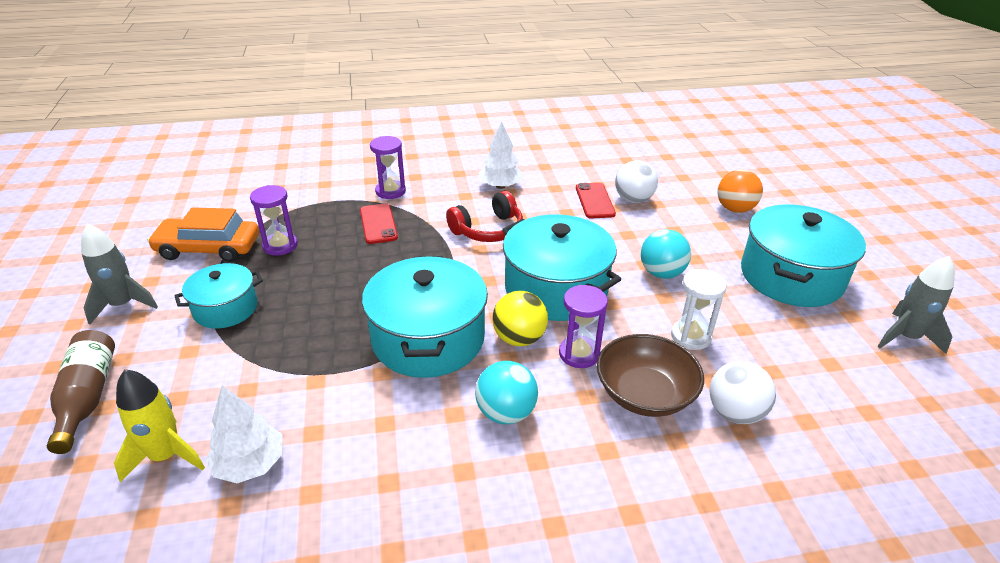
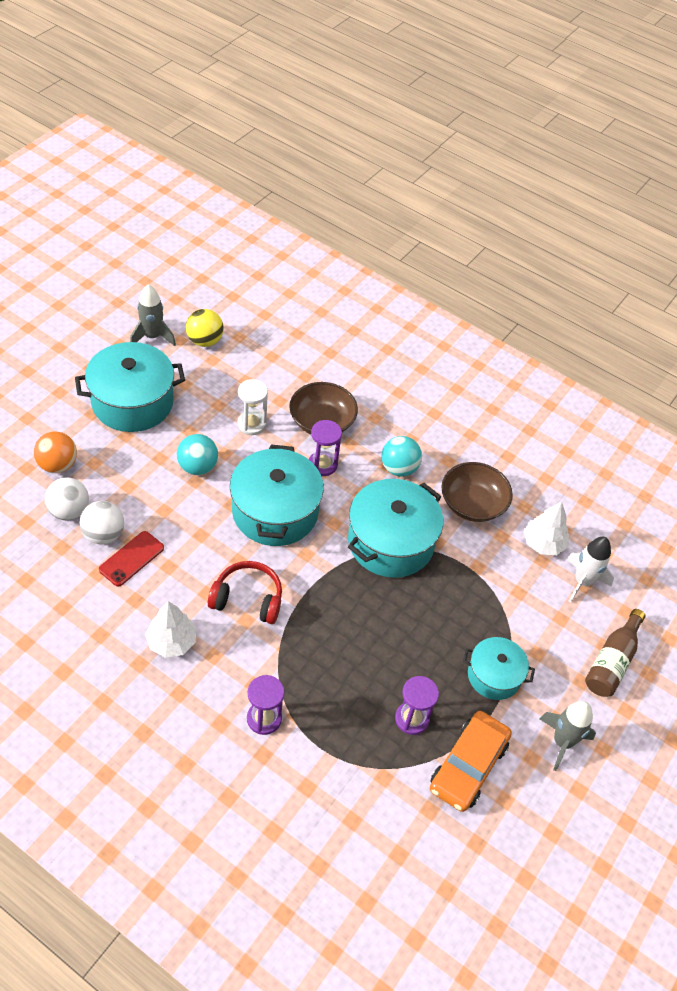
camera: 140 degrees left, 15 degrees up
(166, 456) = (582, 582): yellow rocket -> white rocket
(208, 248) = (468, 766): orange car -> orange car turned 75 degrees clockwise
(378, 224) = (317, 680): red phone -> none
(381, 441) = (472, 504): none -> brown bowl
(519, 338) = (341, 499): yellow ball -> yellow ball (205, 341)
(735, 413) = (296, 383): white ball -> white ball (69, 511)

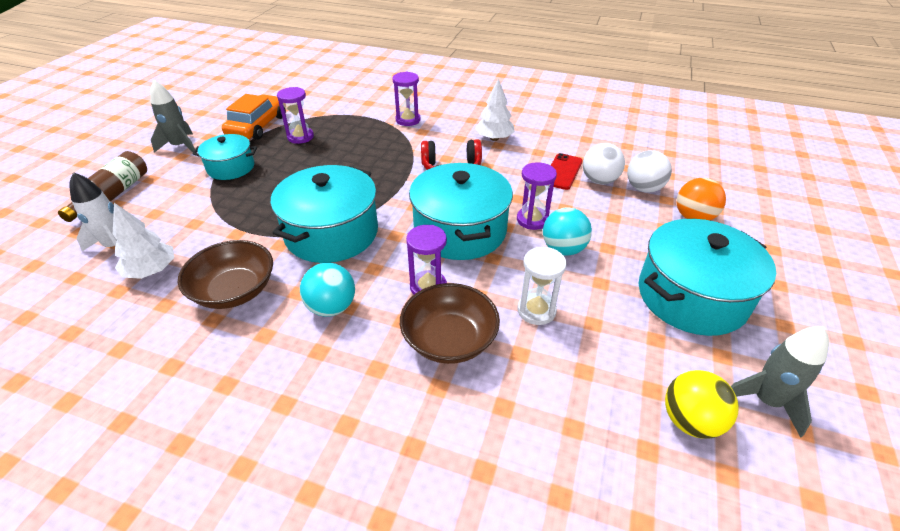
camera: 170 degrees right, 10 degrees down
(204, 505) = (532, 220): none -> purple hourglass

